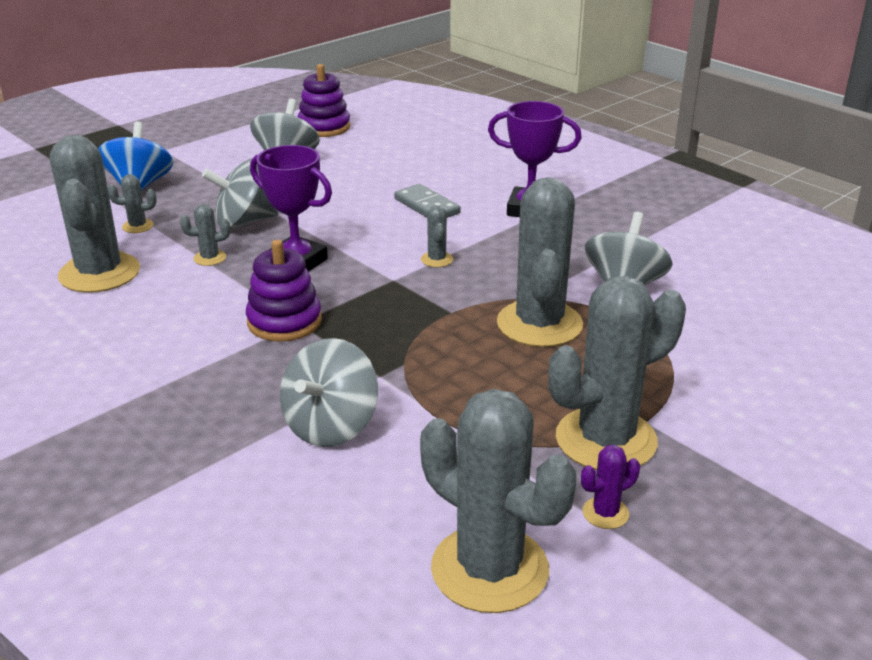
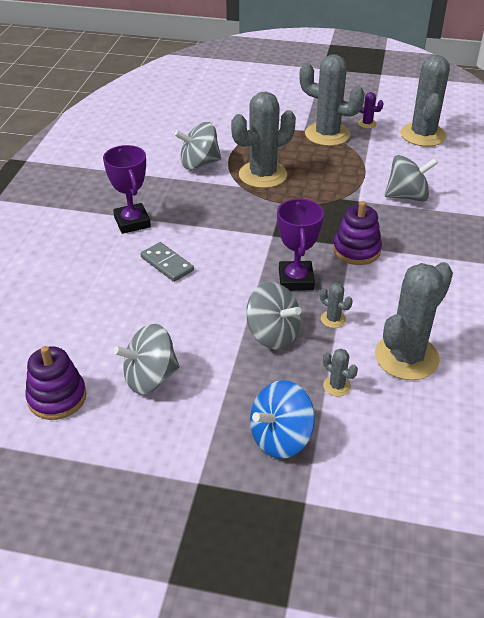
camera: 125 degrees left, 10 degrees up
(427, 206) = (167, 264): grey domino -> grey domino turned 60 degrees counterclockwise
(437, 259) = (234, 230): grey cactus -> none

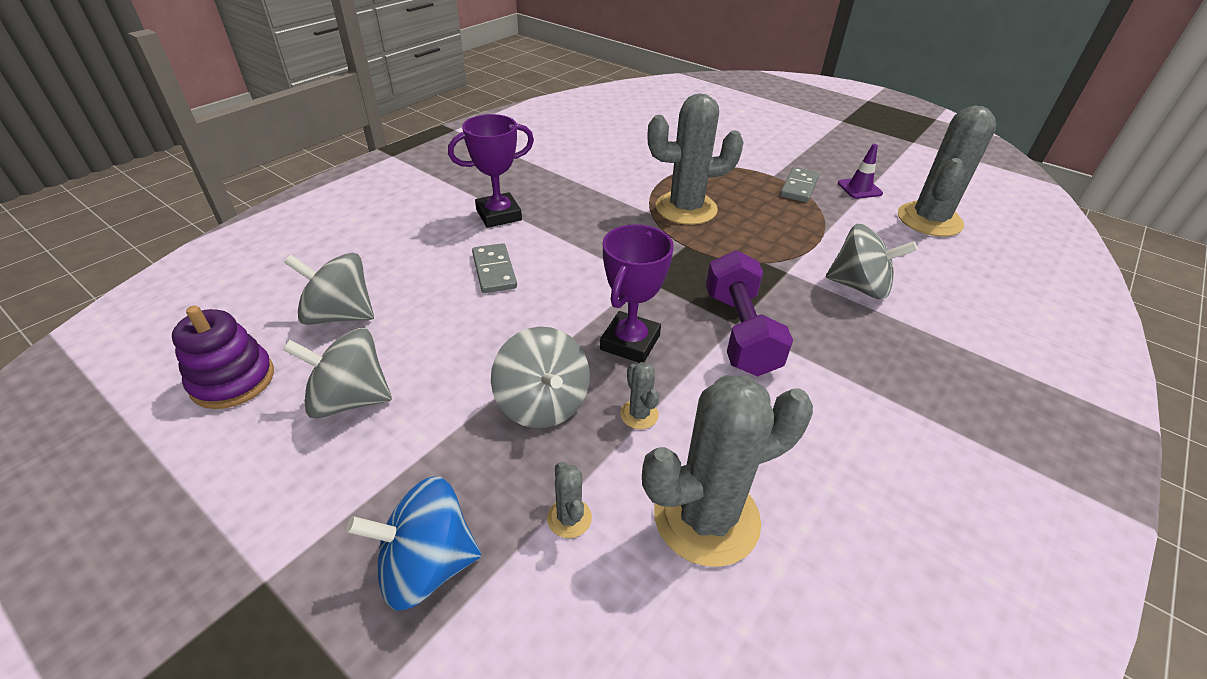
camera: 25 degrees right, 0 degrees up
(132, 222) = (498, 215): purple trophy -> purple trophy turned 60 degrees clockwise
(199, 163) = (623, 177): grey spinning top -> grey spinning top (340, 315)
(327, 134) = (798, 187): grey cactus -> grey domino
(356, 250) = (740, 332): purple stacking toy -> purple dumbbell
(367, 124) = (859, 188): purple cactus -> purple traffic cone

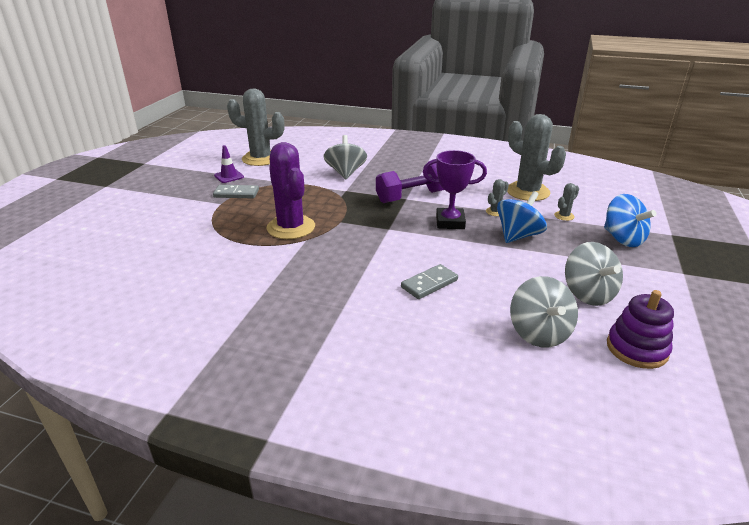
camera: 110 degrees left, 10 degrees down
(498, 215) = (354, 306): purple trophy -> none
(543, 403) = (518, 236): grey spinning top -> blue spinning top
(686, 208) = (291, 227): grey cactus -> purple cactus

